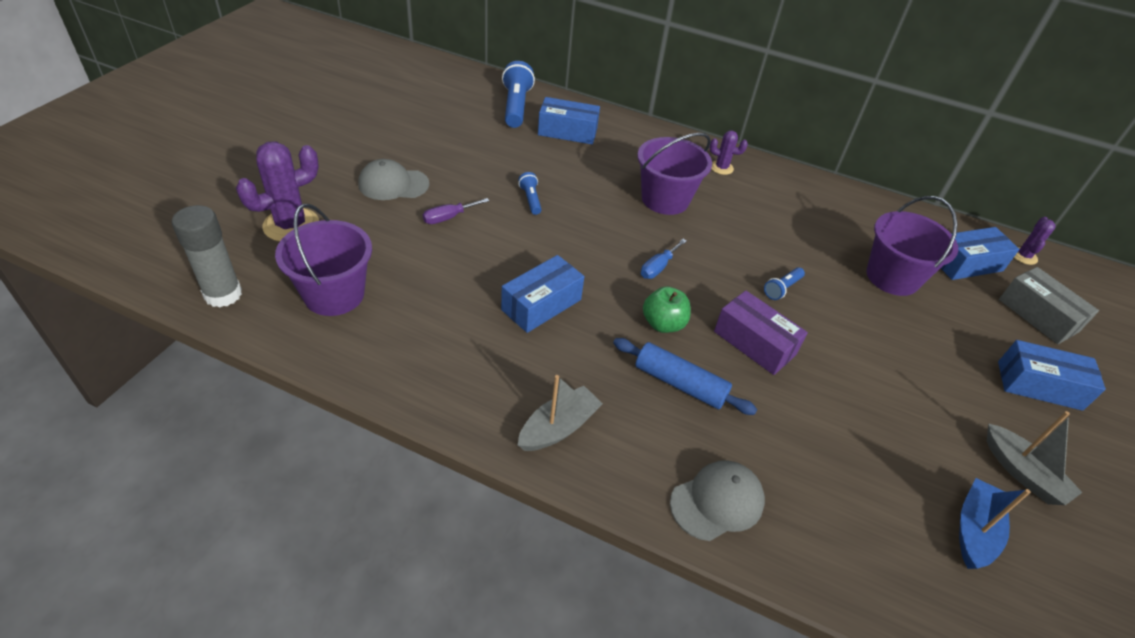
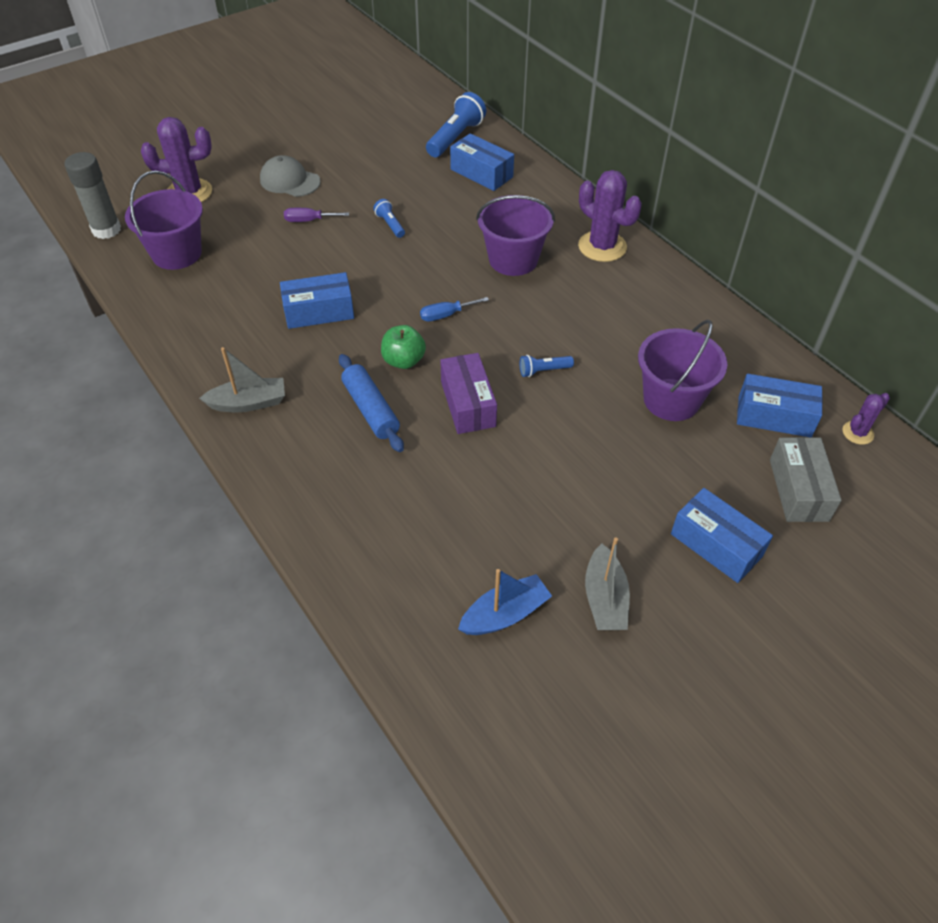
camera: 35 degrees right, 5 degrees up
(530, 199) = (390, 225): blue flashlight -> blue flashlight turned 45 degrees counterclockwise
(717, 502) = (315, 499): grey cap -> none
(721, 168) = (602, 246): purple cactus -> purple cactus, size x1.90

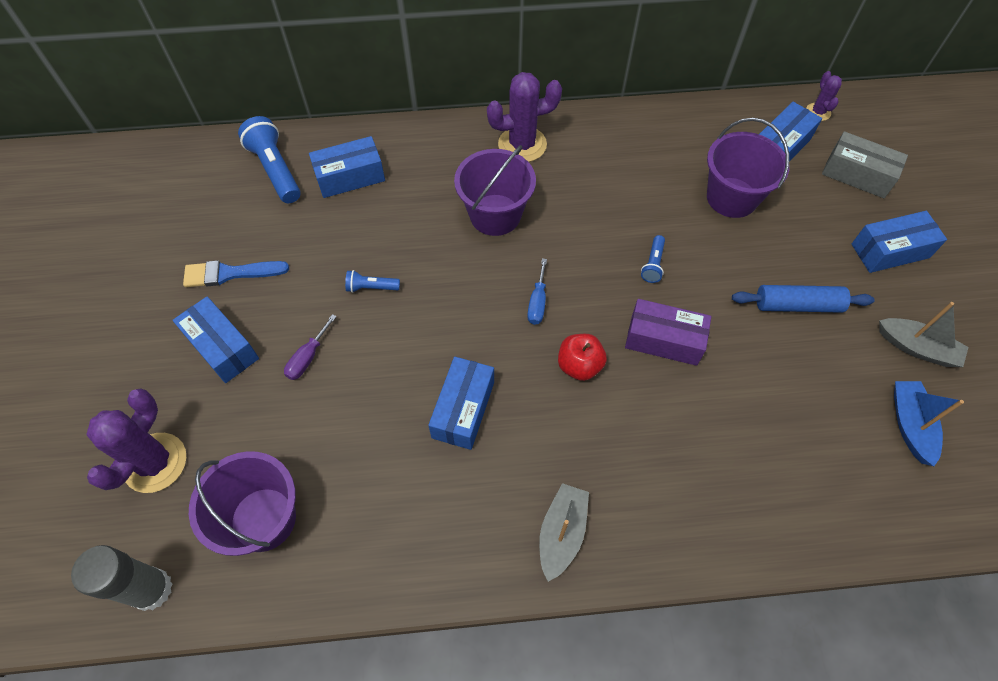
camera: 60 degrees left, 10 degrees up
(290, 181) = (222, 347): grey cap -> blue box
(350, 158) = (230, 273): none -> blue brush
(371, 409) = (630, 422): blue rolling pin -> blue rolling pin (797, 305)
(403, 361) = (579, 365): green apple -> red apple

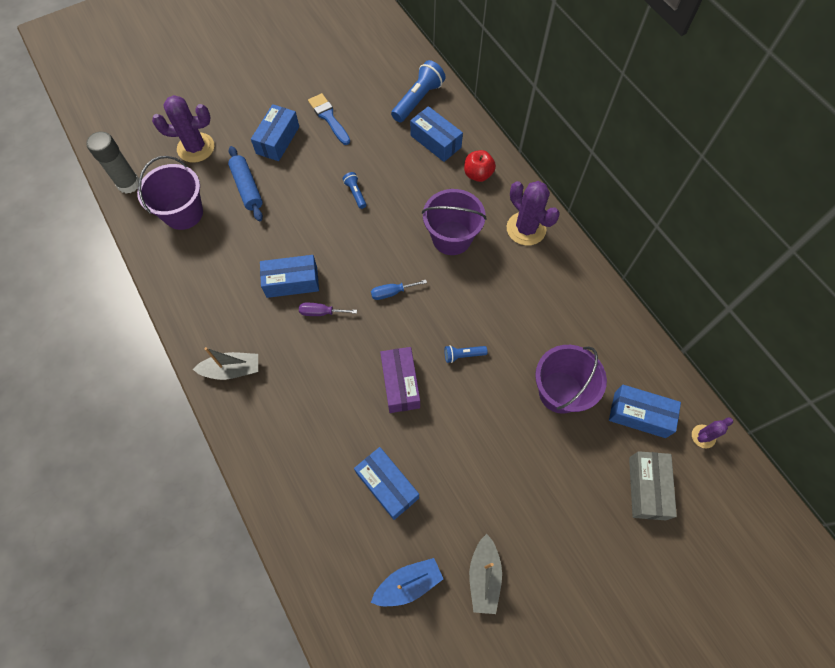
camera: 65 degrees right, 5 degrees up
(308, 357) = (290, 184): purple screwdriver -> purple screwdriver (321, 312)
(579, 365) = (354, 337): red apple -> red apple (478, 174)
(797, 305) = (479, 471): blue rolling pin -> blue rolling pin (247, 188)
(890, 251) = (575, 534): blue box -> blue box (387, 485)

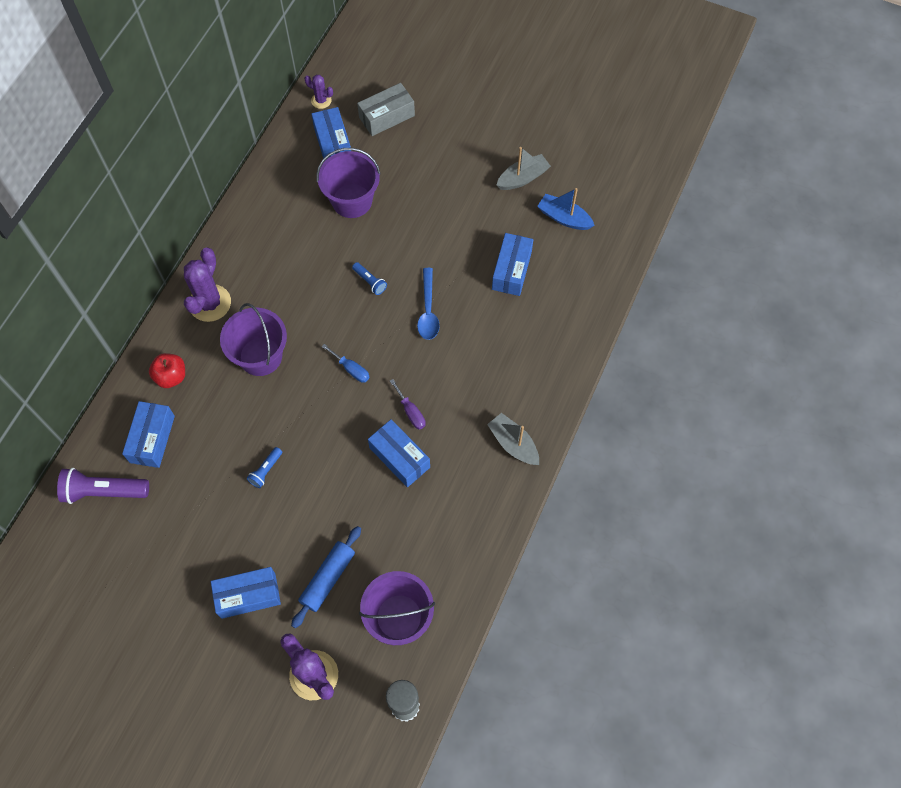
camera: 125 degrees left, 0 degrees up
(328, 117) = (184, 565): blue brush -> none
(400, 384) = (428, 310): purple box -> blue spoon
(418, 100) = (104, 491): blue flashlight -> purple flashlight

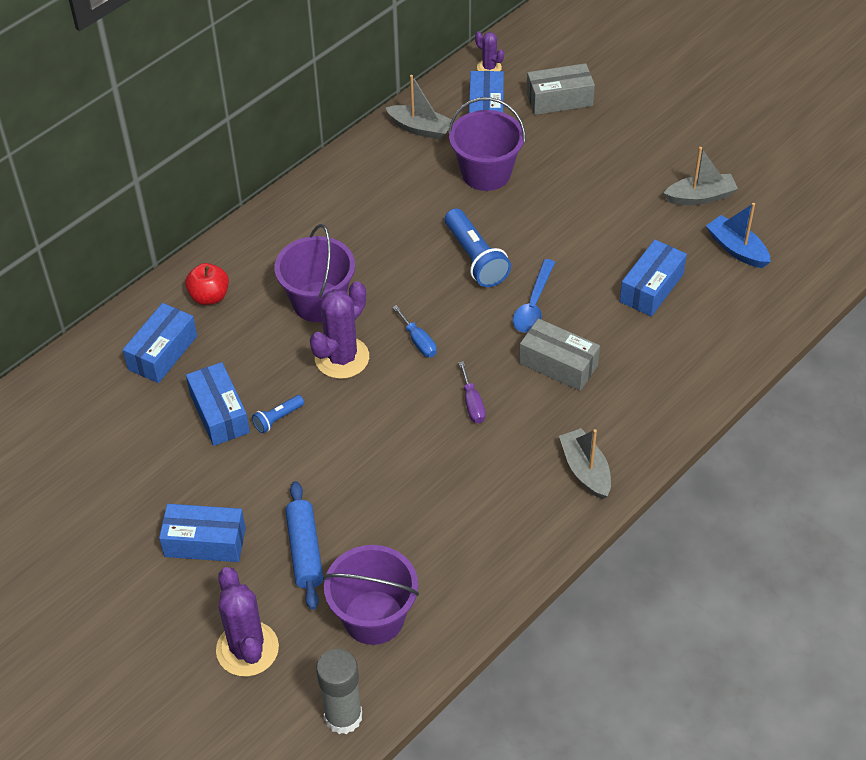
camera: 20 degrees right, 15 degrees down
(104, 491) = (87, 390): purple flashlight -> none
(210, 303) = (282, 235): purple cactus -> purple cactus (342, 358)
(286, 173) = (420, 128): none -> grey boat
(327, 578) = (305, 551): blue rolling pin -> blue rolling pin turned 60 degrees counterclockwise
(370, 281) = (476, 258): blue flashlight -> blue flashlight, size x1.93
(399, 457) = (440, 447): blue box -> blue box (219, 413)
(464, 358) = (558, 364): none -> grey box

